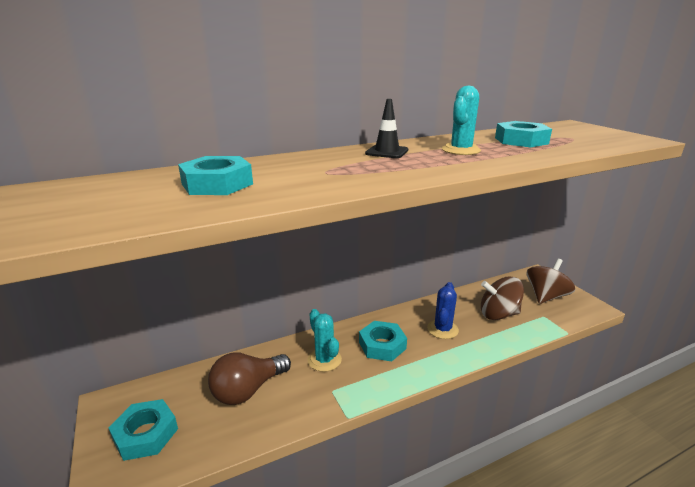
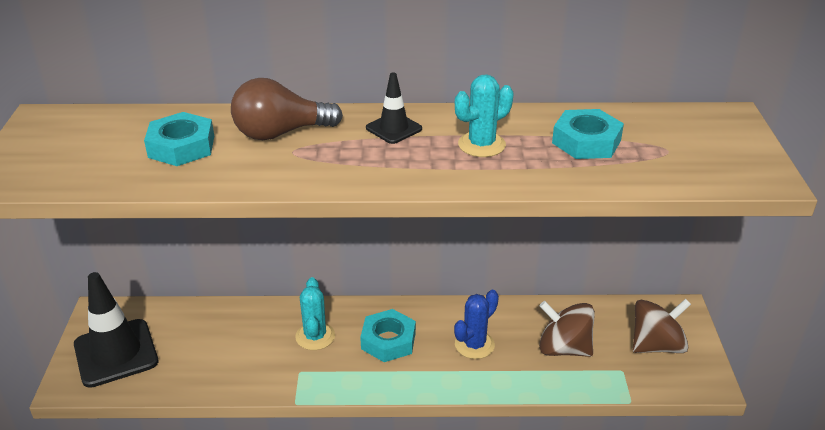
camera: 25 degrees right, 10 degrees up
(145, 434) = (116, 353): turquoise nut -> black traffic cone
(248, 390) = (222, 343): brown light bulb -> brown light bulb (280, 133)

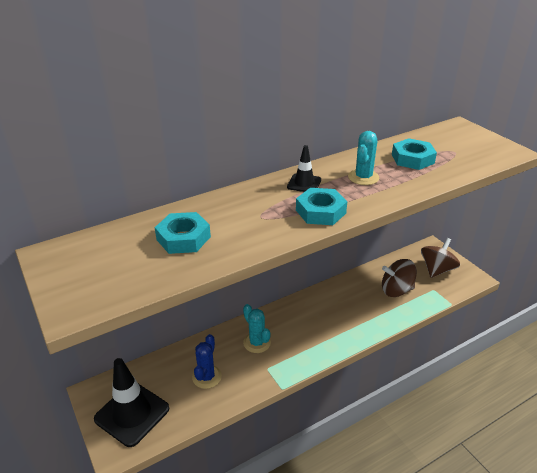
camera: 30 degrees left, 0 degrees up
(280, 133) = (239, 208): brown light bulb -> none
(388, 341) = (302, 326): turquoise nut -> turquoise nut (320, 211)
(474, 345) = (350, 308): blue cactus -> blue cactus (207, 377)

